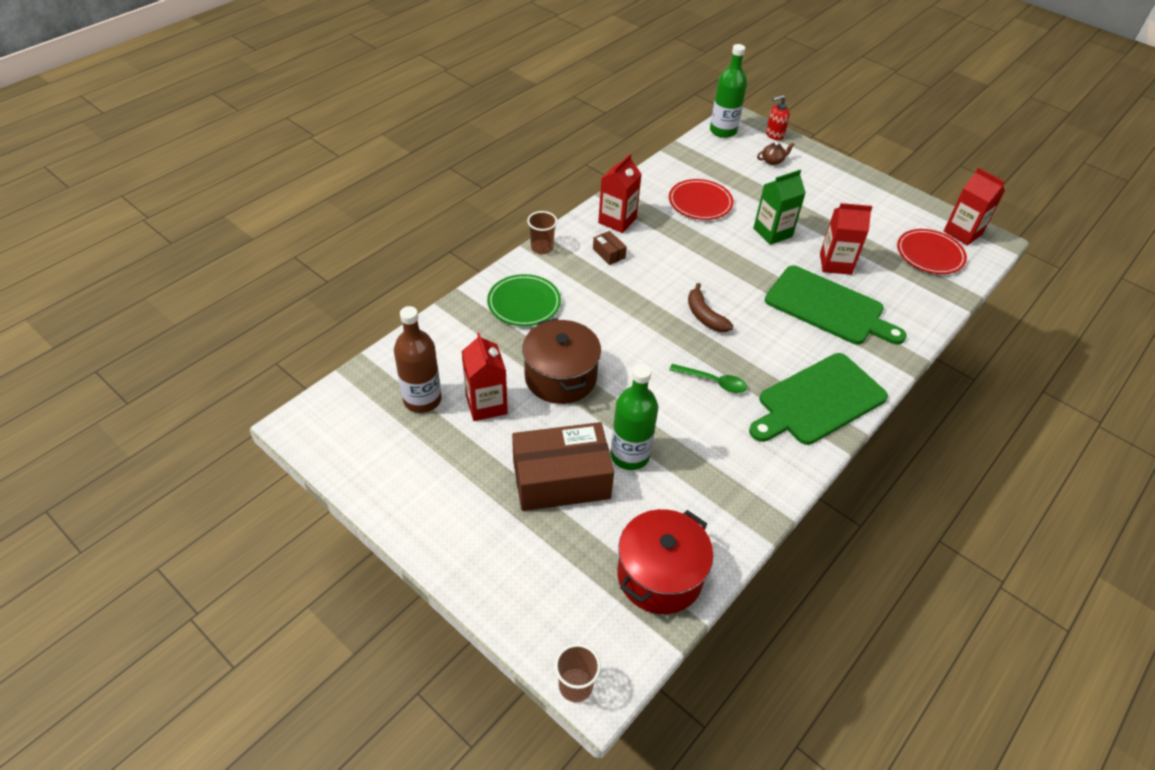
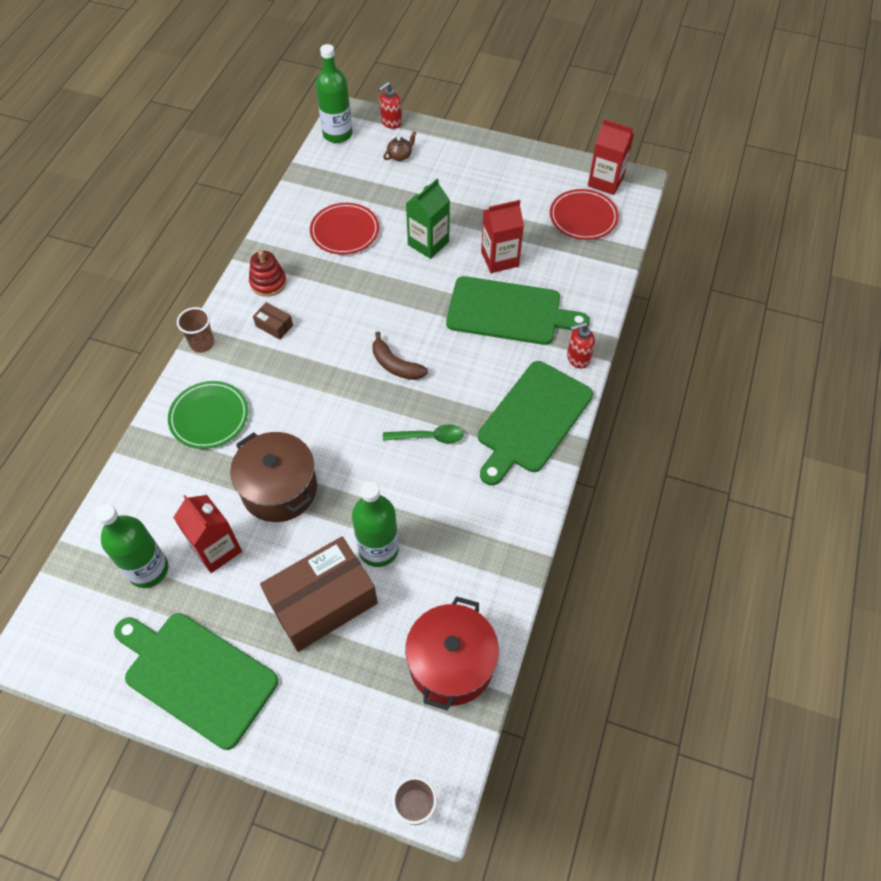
camera: 20 degrees left, 10 degrees up
(422, 400) = (148, 570): brown bottle -> green bottle
(425, 496) = (196, 676): none -> green cutting board
(617, 220) = (268, 283): red carton -> red stacking toy
(882, 365) = (578, 358): none -> red soap dispenser

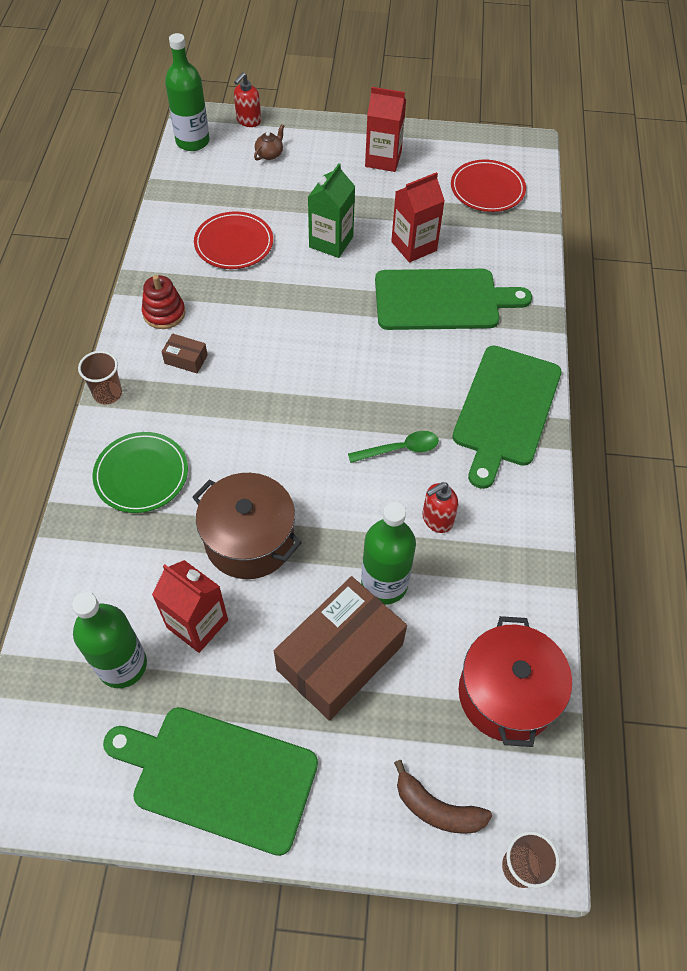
camera: 15 degrees left, 0 degrees up
(395, 365) = (337, 378): brown banana -> brown banana (437, 808)
(578, 358) = (531, 336): red soap dispenser -> red soap dispenser (437, 519)
(605, 181) = (498, 149): red carton -> red carton (383, 159)

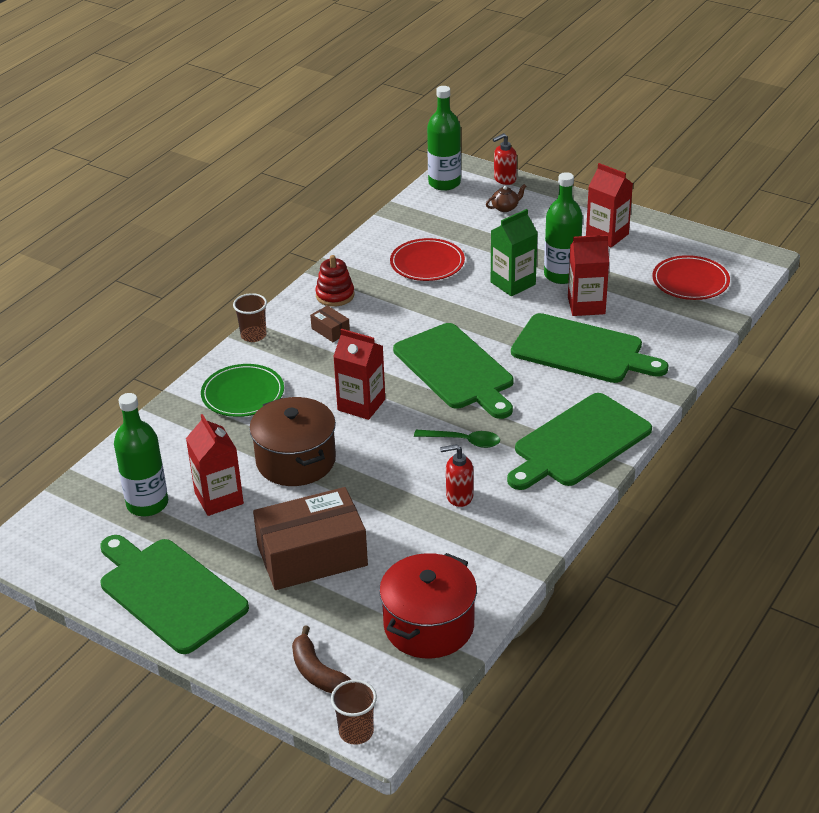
camera: 30 degrees right, 20 degrees down
(273, 442) = (361, 405): none -> red carton
(340, 364) = (456, 369): none -> green cutting board
(384, 584) = (382, 523): green bottle -> green bottle (561, 275)

